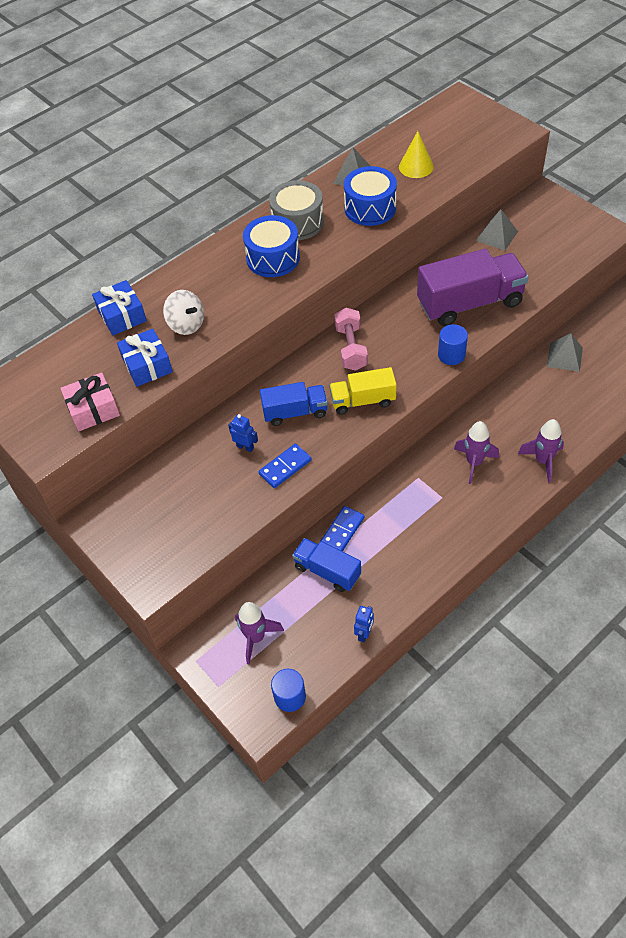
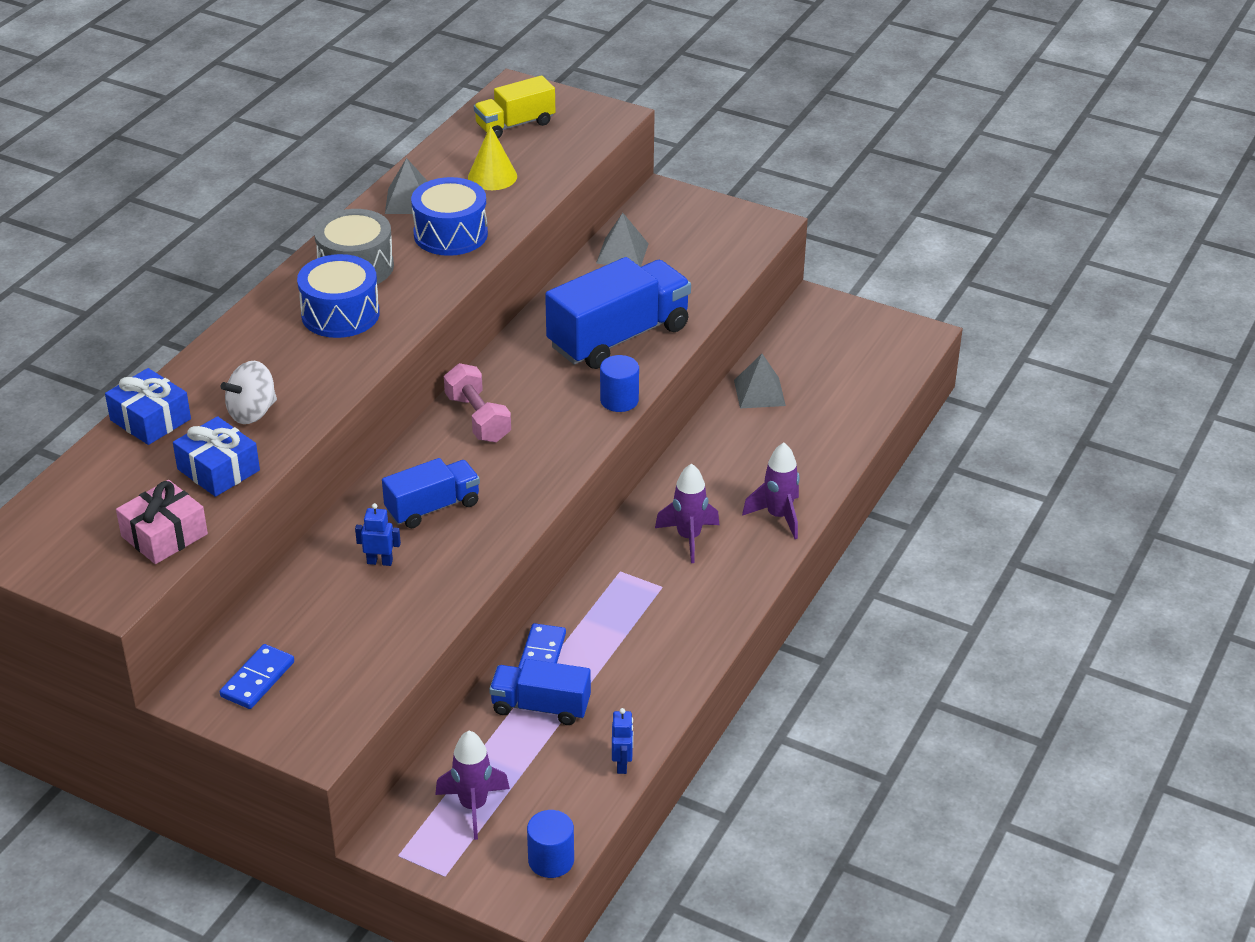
camera: 25 degrees left, 15 degrees down
(186, 324) = (252, 412): white spinning top -> white spinning top turned 120 degrees clockwise
(285, 467) = (447, 573): blue domino -> blue domino (258, 679)
(362, 401) = (521, 475): yellow truck -> yellow truck (515, 124)
(470, 303) = (619, 337): purple truck -> blue truck

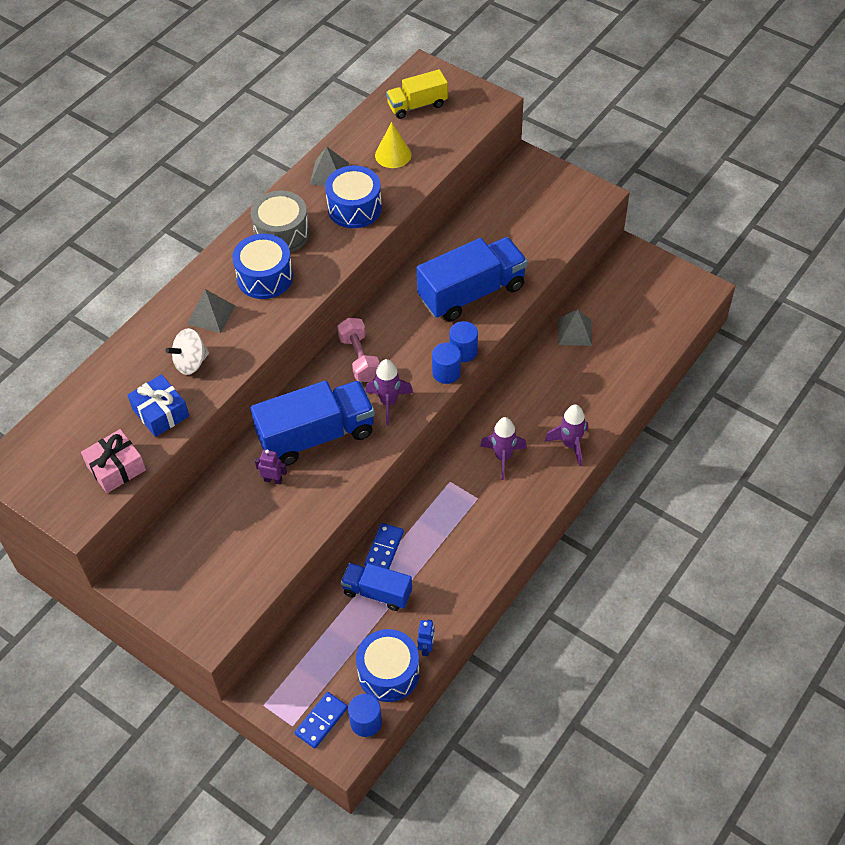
camera: 10 degrees right, 15 degrees up
(150, 419) = (119, 362): blue gift -> none
(258, 679) = (176, 573): blue domino -> blue domino (321, 721)
(380, 562) = (273, 480): blue robot -> purple robot
(433, 507) = (316, 435): blue truck -> blue truck, size x1.73
(473, 806) = (319, 671): purple rocket -> purple rocket (388, 402)
(573, 799) = (388, 673): none -> blue drum
(600, 425) = (446, 372): none -> blue cylinder
(622, 253) = (486, 214): grey pyramid -> grey pyramid (211, 314)

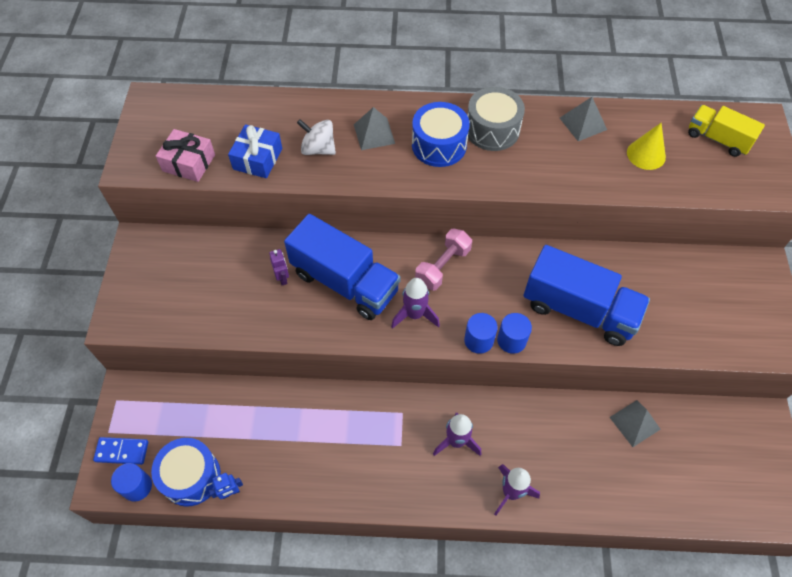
camera: 55 degrees right, 5 degrees up
(354, 208) = (563, 162): blue drum -> none
(377, 592) = (261, 421): blue truck -> none
(384, 549) = (305, 401): blue domino -> none

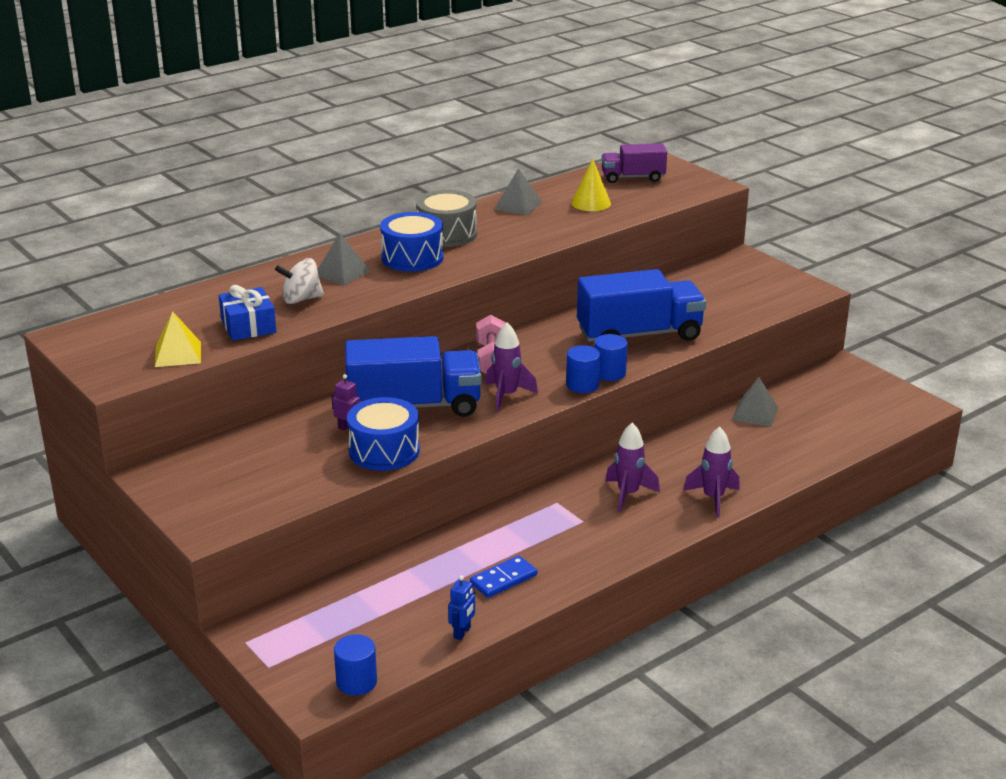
camera: 40 degrees left, 30 degrees down
(122, 451) = (304, 670): blue domino -> blue domino (503, 579)
(189, 163) = (178, 354): pink gift -> yellow pyramid
(191, 476) = (406, 645): blue drum -> blue drum (384, 451)
(717, 139) = (633, 177): yellow truck -> purple truck

